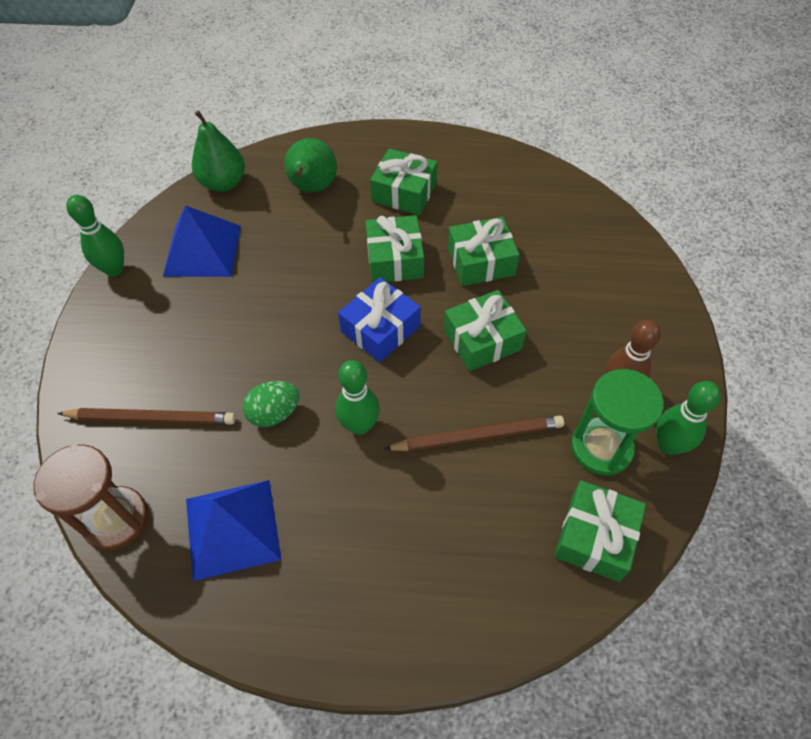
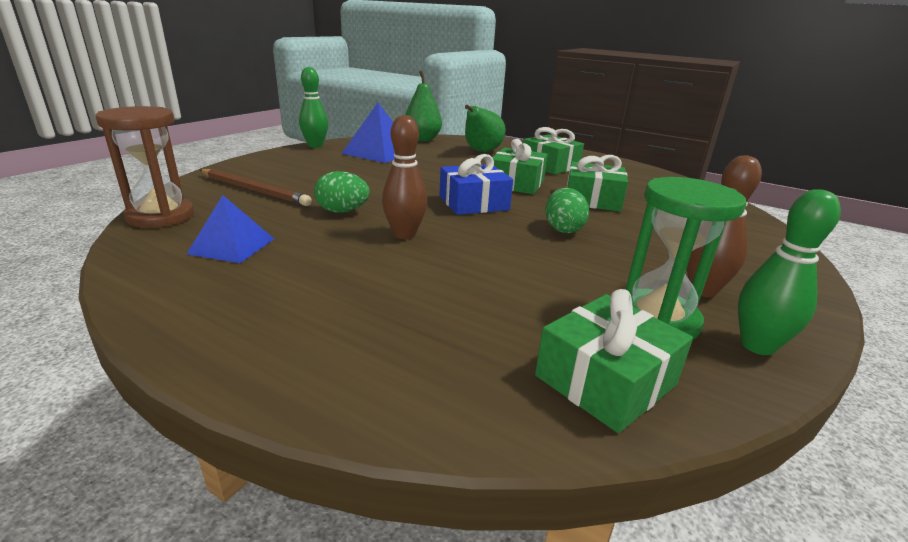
camera: 25 degrees right, 30 degrees down
(232, 528) = (232, 246): blue pyramid -> blue pyramid, size x0.65
(359, 425) = (404, 234): green bowling pin -> brown bowling pin
(478, 436) = (512, 271): brown pencil -> none
(482, 340) = (563, 229): green gift -> green egg

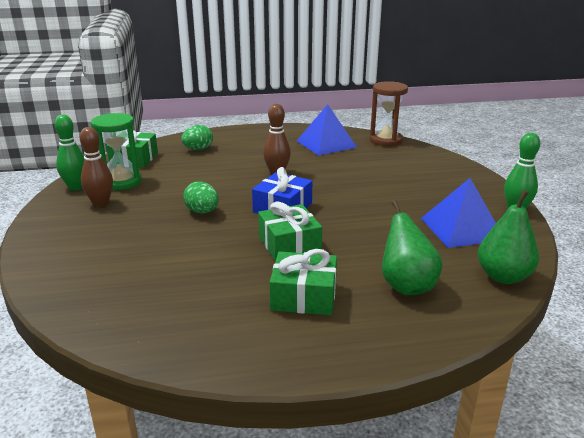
camera: 140 degrees right, 0 degrees up
(232, 246) = (326, 144): blue pyramid -> blue pyramid, size x1.53
(254, 190) = (403, 163): brown pencil -> none
(342, 211) = (332, 171): green egg -> green egg (198, 149)
(592, 200) = (208, 253): green gift -> none

